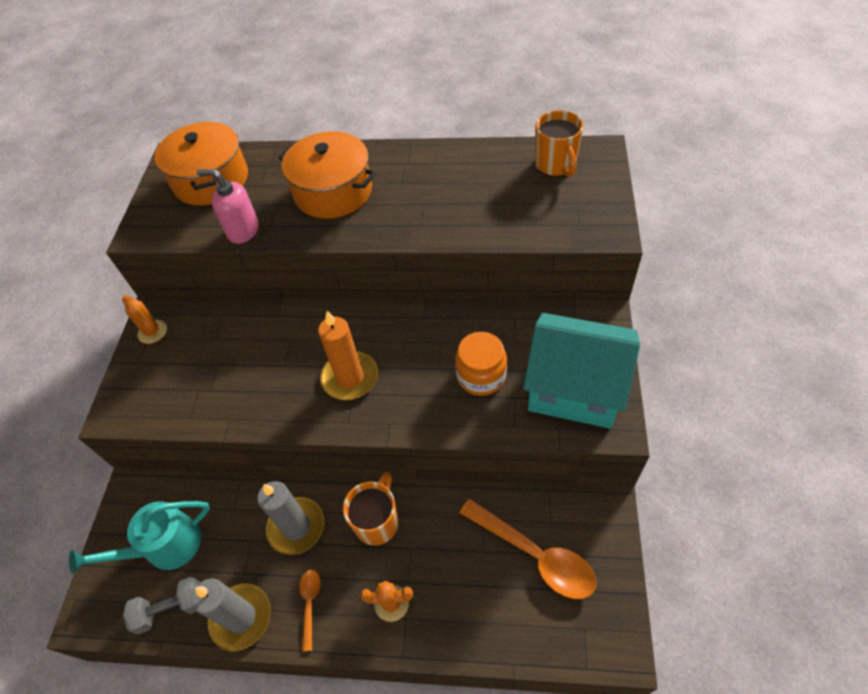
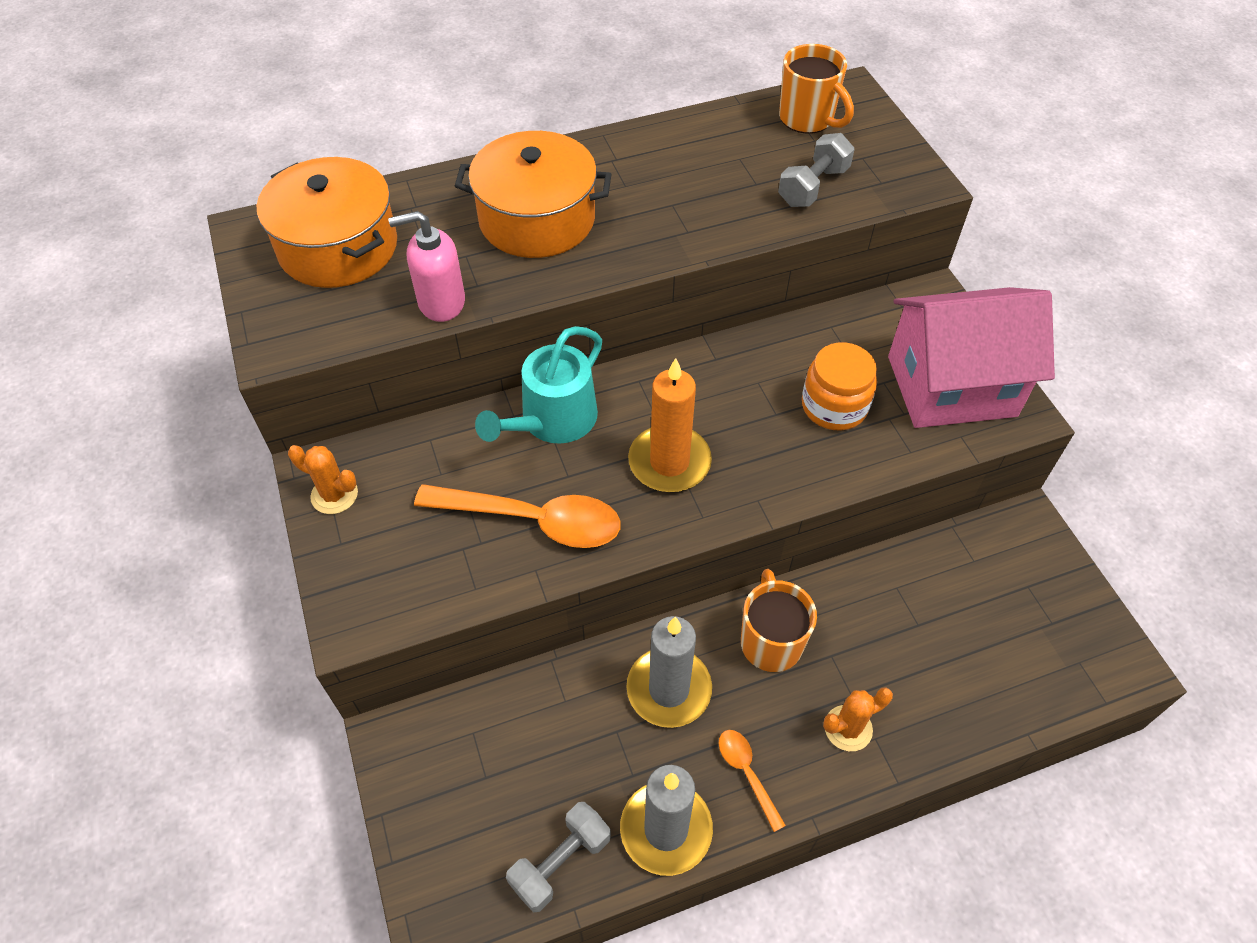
camera: 30 degrees left, 0 degrees up
(166, 546) = (498, 788): turquoise watering can -> turquoise watering can (553, 420)
(527, 215) = (813, 187): none -> grey dumbbell
(534, 554) = (979, 604): orange spoon -> orange spoon (532, 520)
(574, 389) = (951, 386): turquoise house -> pink house

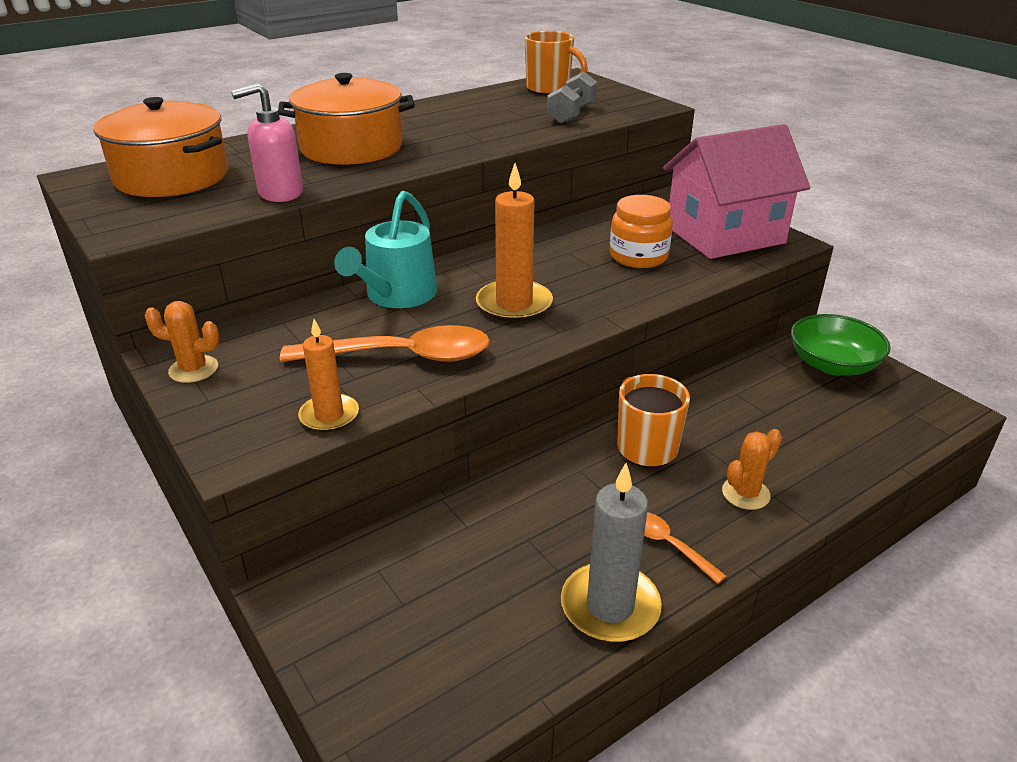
camera: 15 degrees left, 20 degrees down
(445, 592) = (329, 416): none -> orange candle
(560, 862) = (510, 659): grey dumbbell -> none
(669, 689) = (566, 498): grey candle -> none
(1025, 568) = (832, 364): none -> green bowl

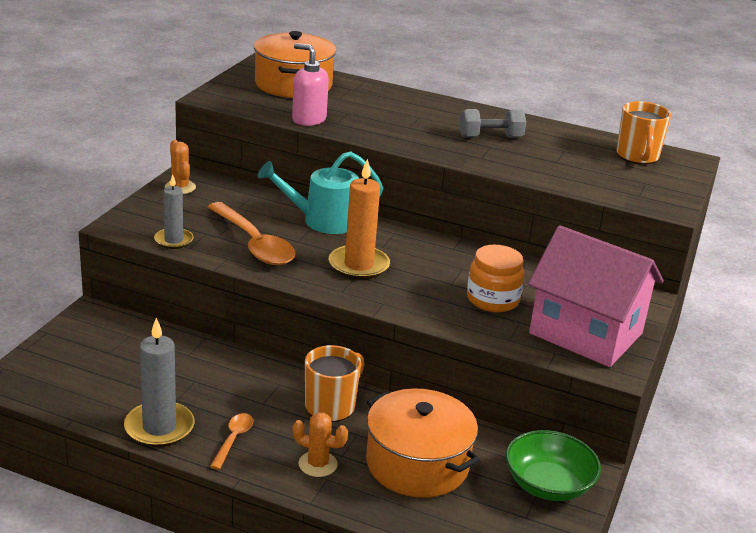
camera: 55 degrees right, 5 degrees down
(329, 416) = (173, 240): orange candle -> grey candle
(351, 147) = (406, 119): orange pot -> orange pot (417, 464)
(571, 114) = (590, 177): grey dumbbell -> grey dumbbell (490, 137)

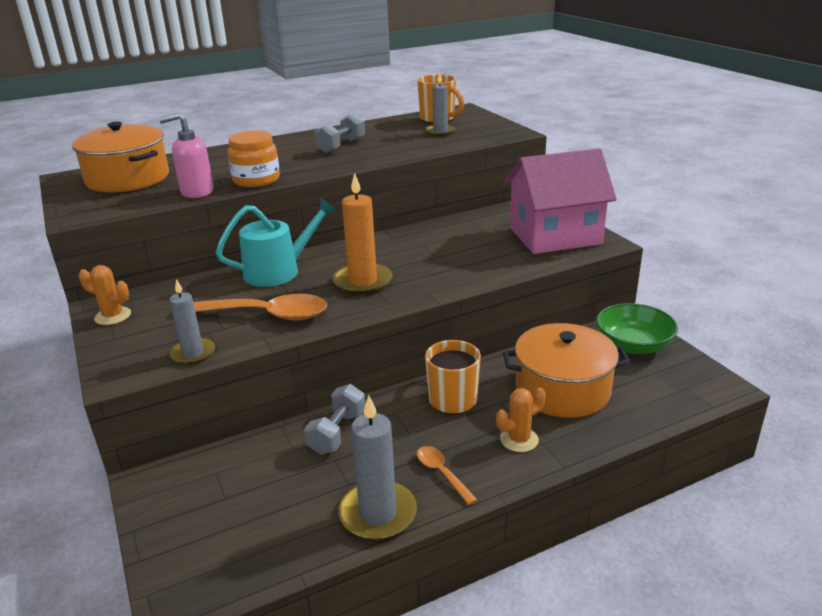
camera: 45 degrees left, 0 degrees up
(225, 367) = (337, 432): none -> grey dumbbell
(323, 221) = (278, 271): turquoise watering can -> turquoise watering can turned 150 degrees counterclockwise
(492, 299) = (476, 250): orange jar -> orange jar (256, 180)
(604, 169) = (440, 132): none -> grey candle

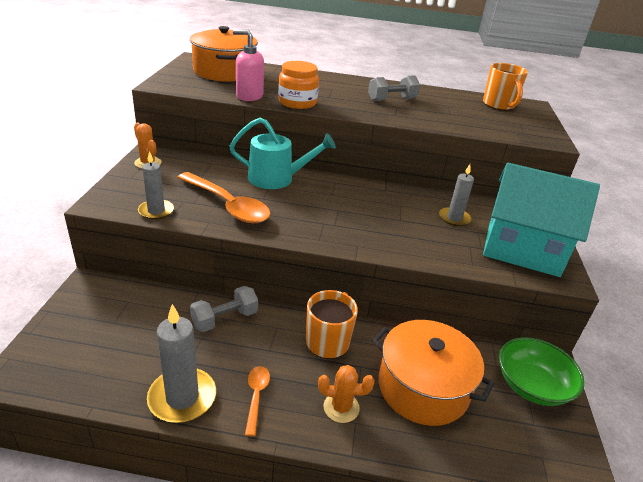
camera: 30 degrees right, 5 degrees up
(363, 282) = (321, 213): orange candle -> none
(440, 132) = (485, 116): grey candle -> grey candle (454, 218)
(555, 236) = (522, 249): pink house -> turquoise house

